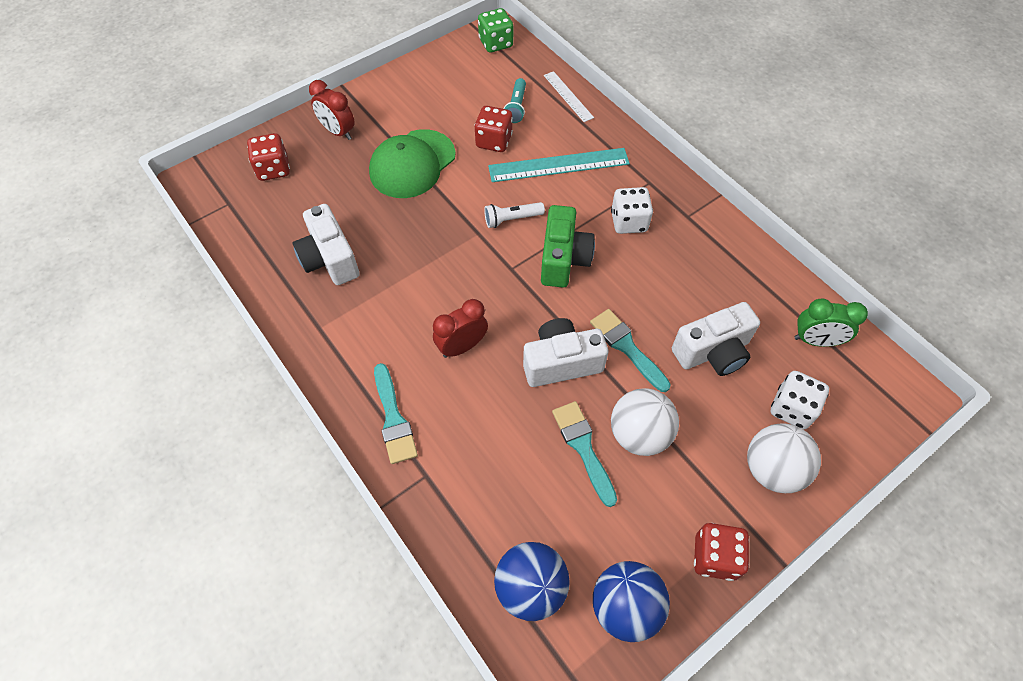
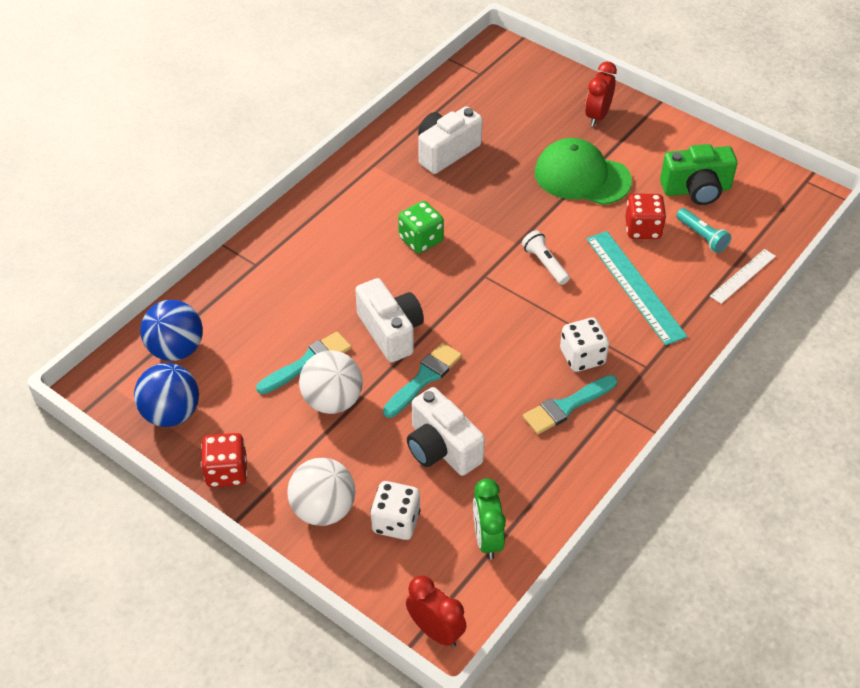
camera: 75 degrees right, 10 degrees down
(273, 169) = (531, 88): red dice -> none
(393, 418) = (301, 232): turquoise brush -> turquoise brush (566, 406)
(462, 346) = (385, 259): red clock -> red clock (436, 631)
(496, 43) = (792, 200): green dice -> green dice (421, 240)
(516, 107) = (702, 236): turquoise flashlight -> turquoise flashlight turned 120 degrees counterclockwise
(563, 259) = (511, 312): green camera -> green camera (696, 190)

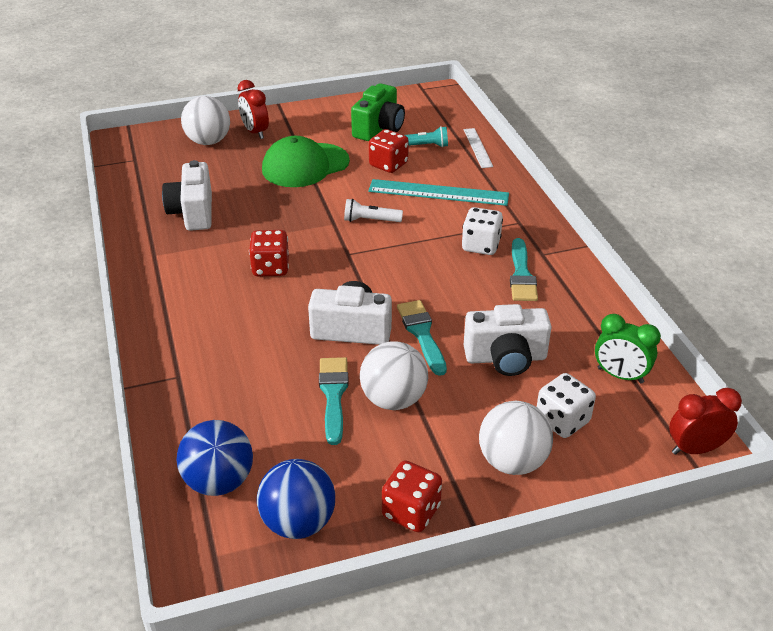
camera: 55 degrees left, 10 degrees down
(421, 240) = (271, 268): green dice -> red dice
(552, 97) = (208, 141): none -> white ball

